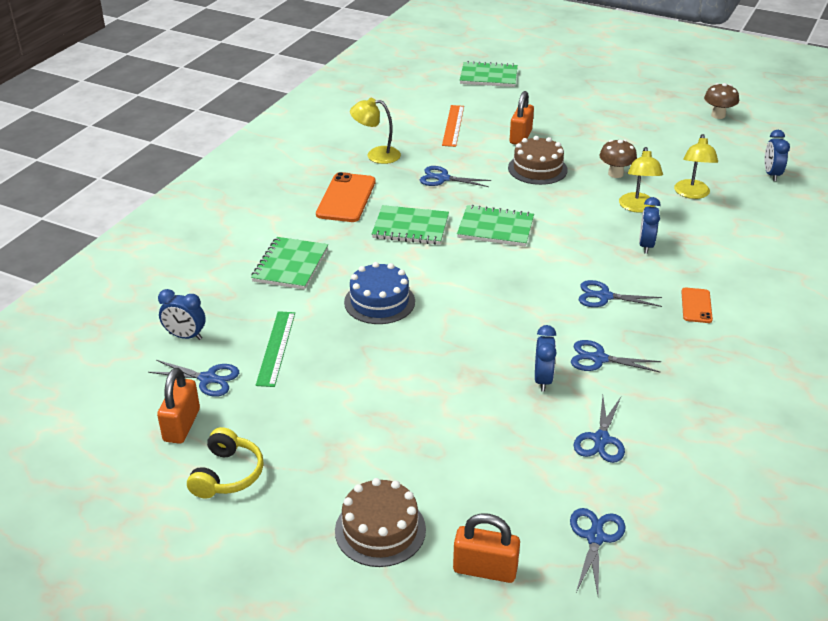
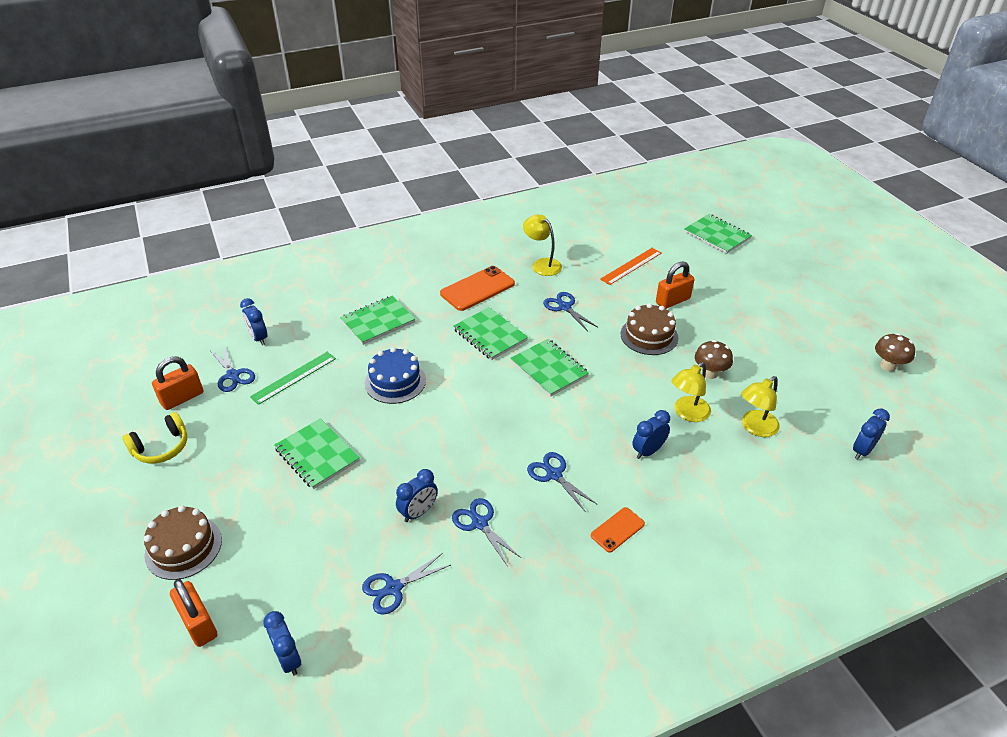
camera: 40 degrees right, 5 degrees up
(394, 391) = (317, 455): none -> green notebook
(595, 537) = (289, 659): blue scissors -> blue clock

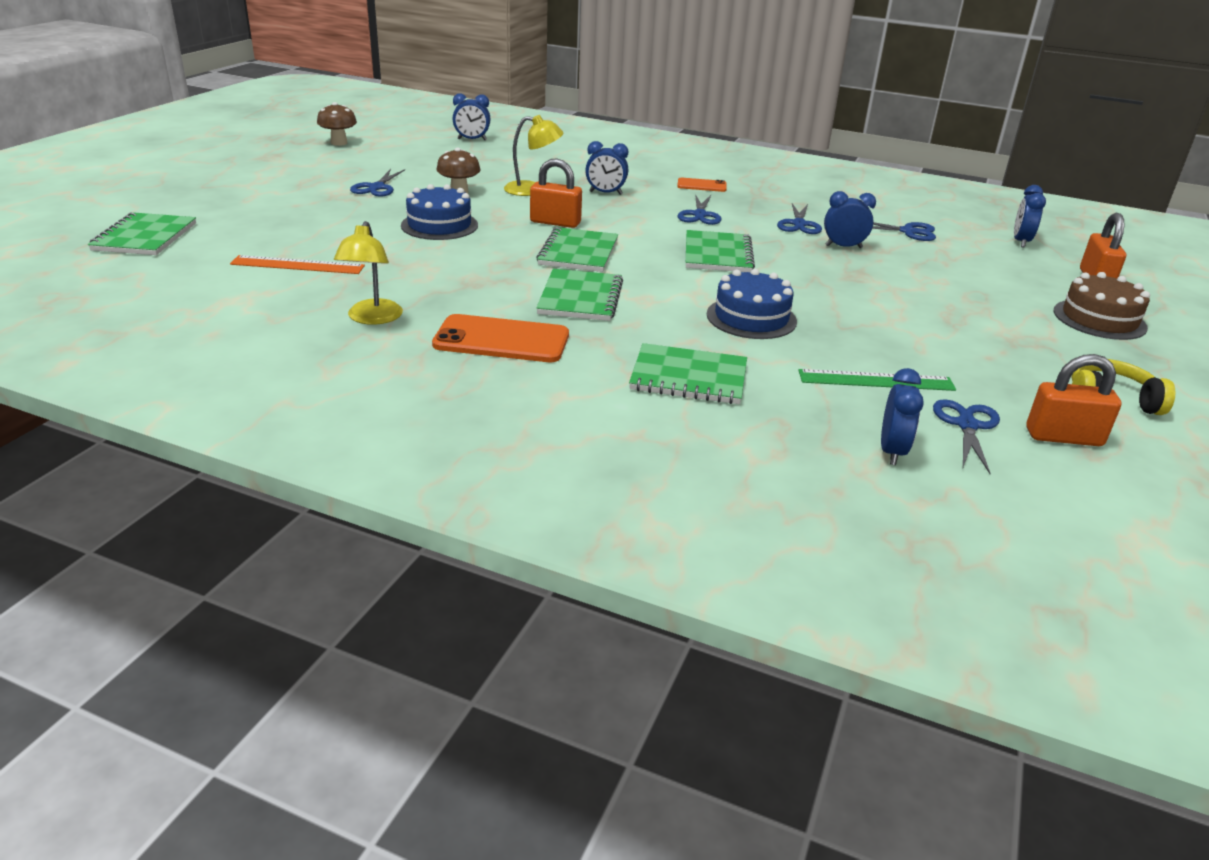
camera: 135 degrees left, 10 degrees down
(317, 455) = (907, 311): green notebook -> green notebook (717, 254)
(564, 307) = (454, 276): blue scissors -> blue scissors (376, 187)
(649, 335) = (439, 225): brown cake -> blue cake
(672, 301) = (351, 229): orange padlock -> orange padlock (555, 222)
(755, 428) = (506, 168): yellow lamp -> none

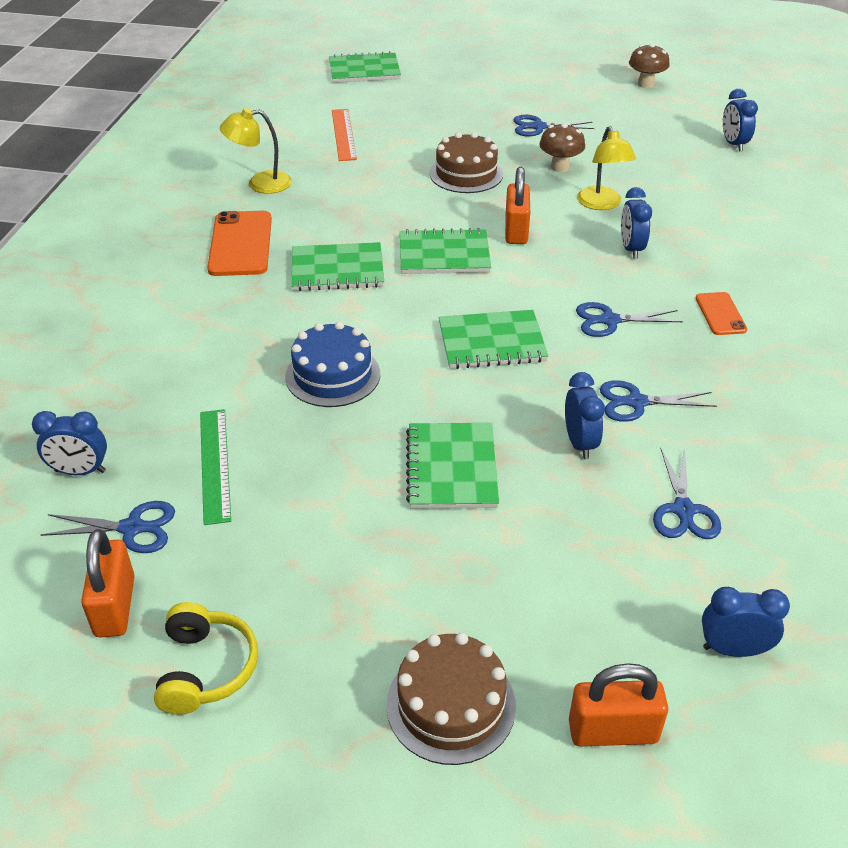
camera: 80 degrees right, 10 degrees up
(439, 225) = (466, 174): blue cake -> brown cake
(688, 377) = (197, 345): green notebook -> green notebook (452, 468)

